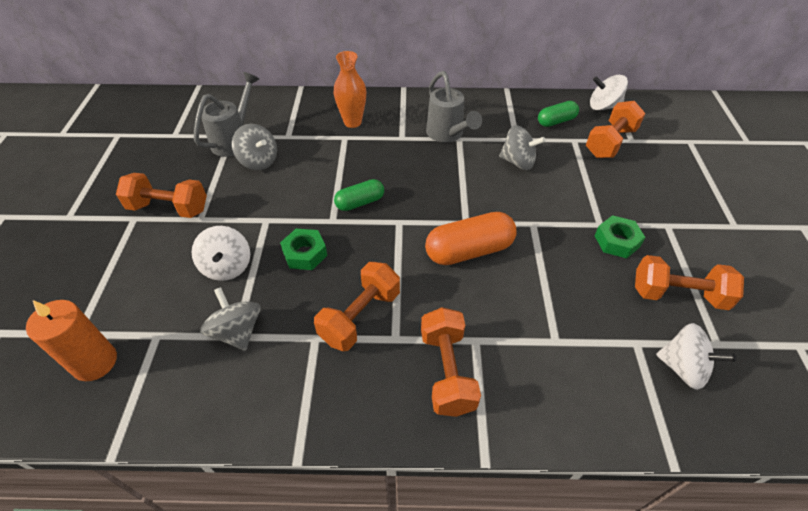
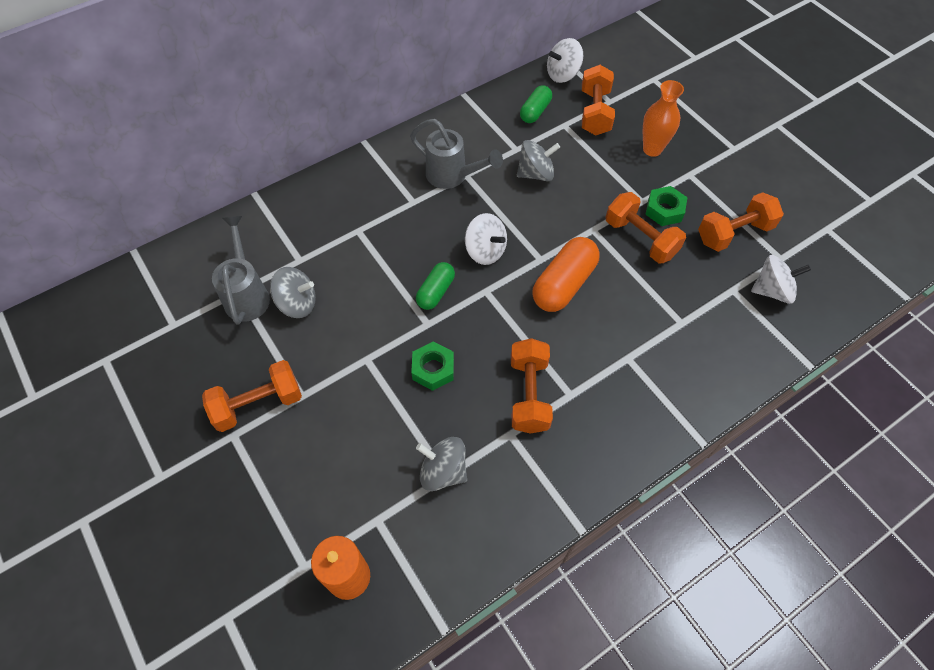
camera: 35 degrees left, 10 degrees up
(227, 266) = (376, 423): white spinning top -> white spinning top (485, 251)
(352, 122) = (350, 209): orange vase -> orange vase (652, 149)
(447, 371) = (627, 395): orange dumbbell -> orange dumbbell (640, 238)

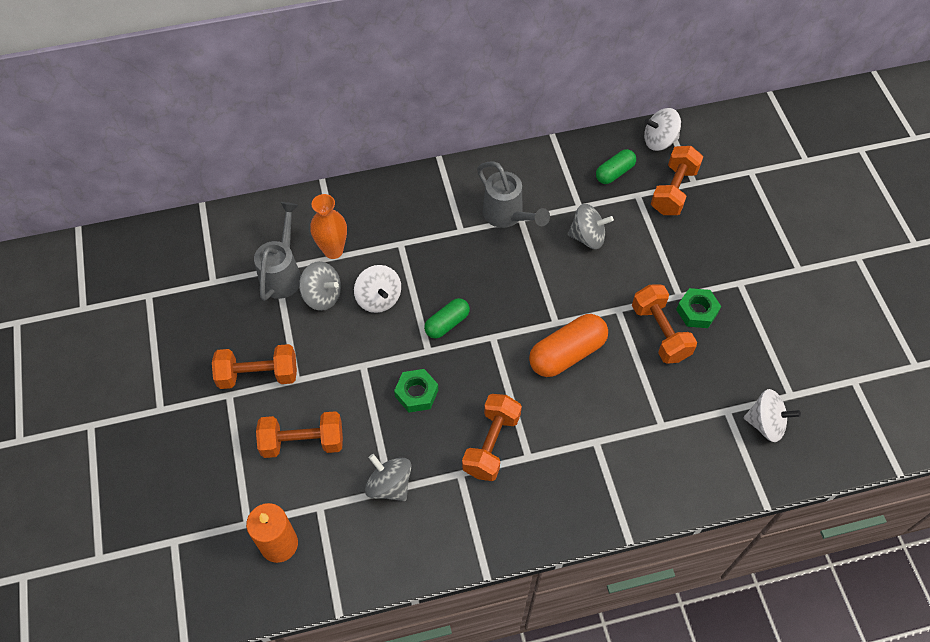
camera: 20 degrees right, 0 degrees up
(485, 251) = (508, 299): white spinning top -> white spinning top (379, 298)
(652, 149) = (714, 246): orange vase -> orange vase (333, 250)
(734, 233) = (755, 355): orange dumbbell -> orange dumbbell (303, 442)

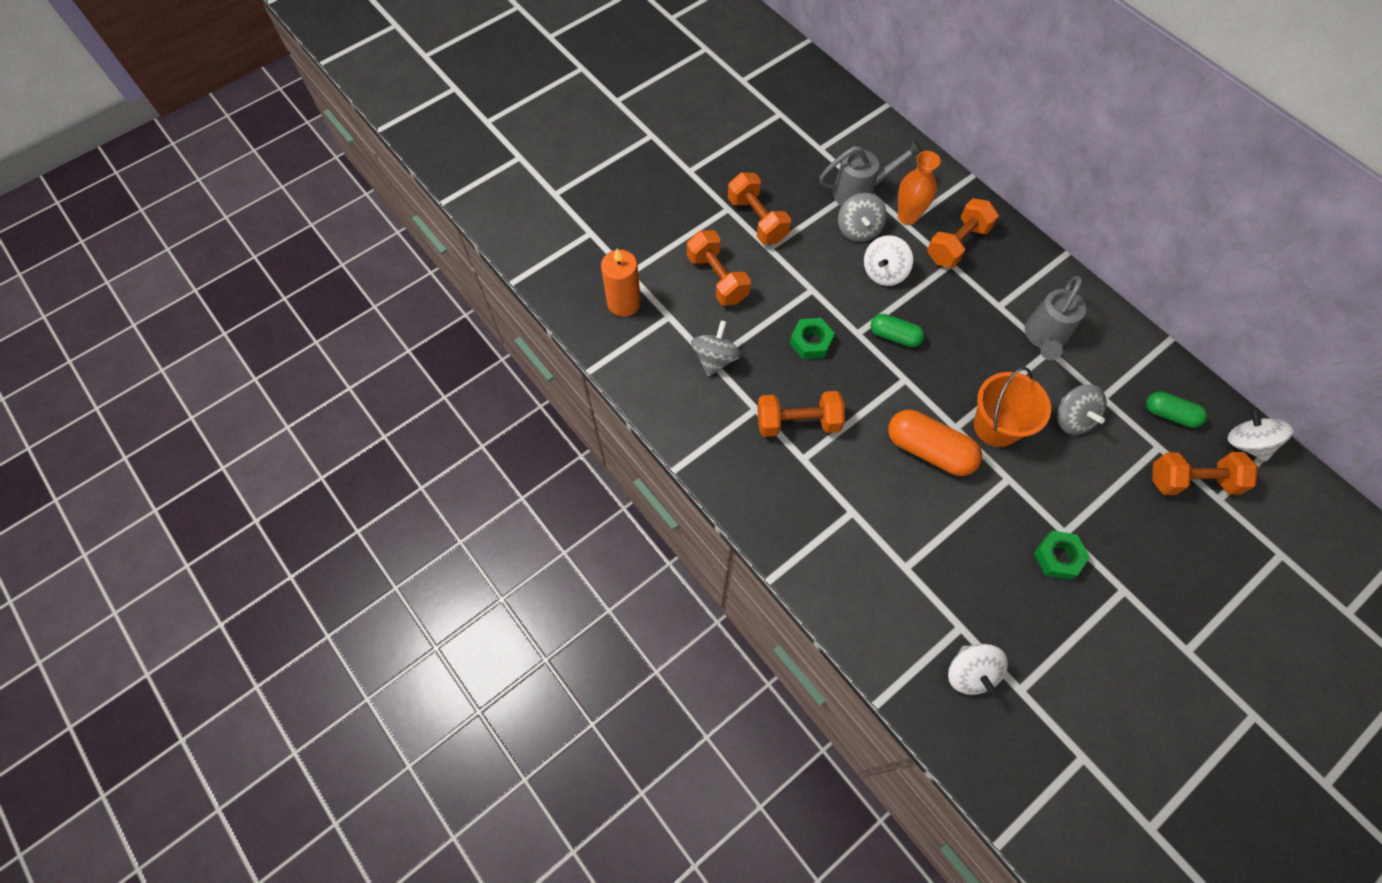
camera: 65 degrees right, 5 degrees up
(568, 293) = (996, 426): none -> orange bucket
(660, 332) = (1008, 529): orange dumbbell -> orange dumbbell (957, 244)

